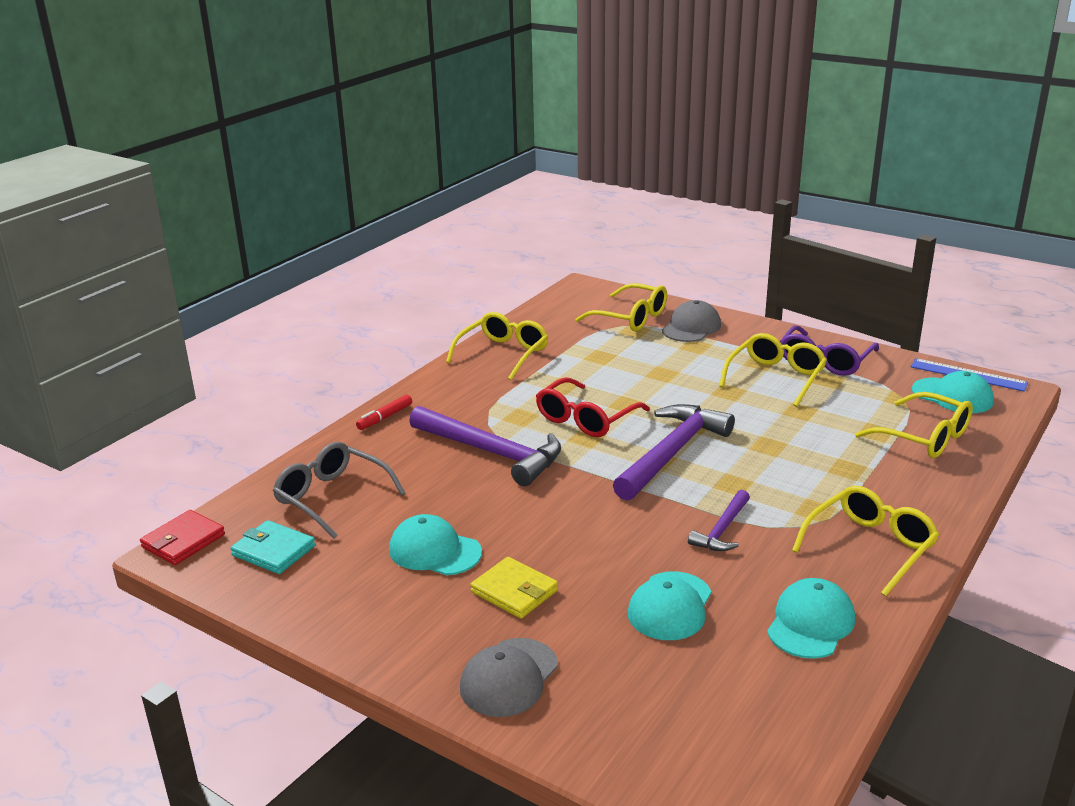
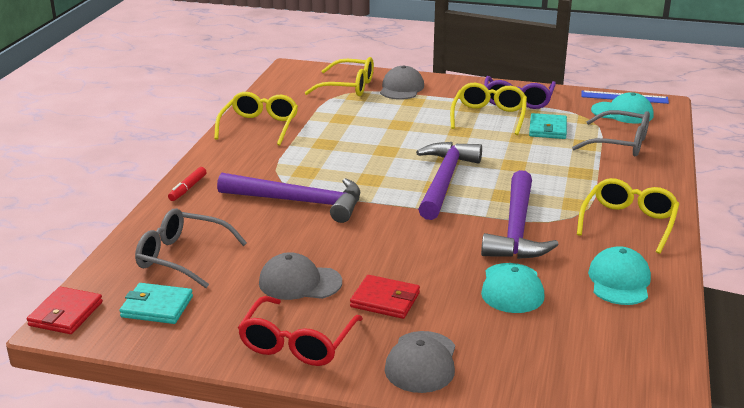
camera: 20 degrees left, 0 degrees up
(434, 551) = (299, 282): turquoise cap -> grey cap
(514, 591) = (385, 300): yellow wallet -> red wallet
(586, 418) = (361, 165): red glasses -> red glasses (298, 342)
(722, 530) = (516, 229): purple hammer -> purple hammer, size x1.89
(840, 404) = (547, 129): none -> turquoise wallet
(923, 437) = (619, 143): yellow glasses -> grey glasses

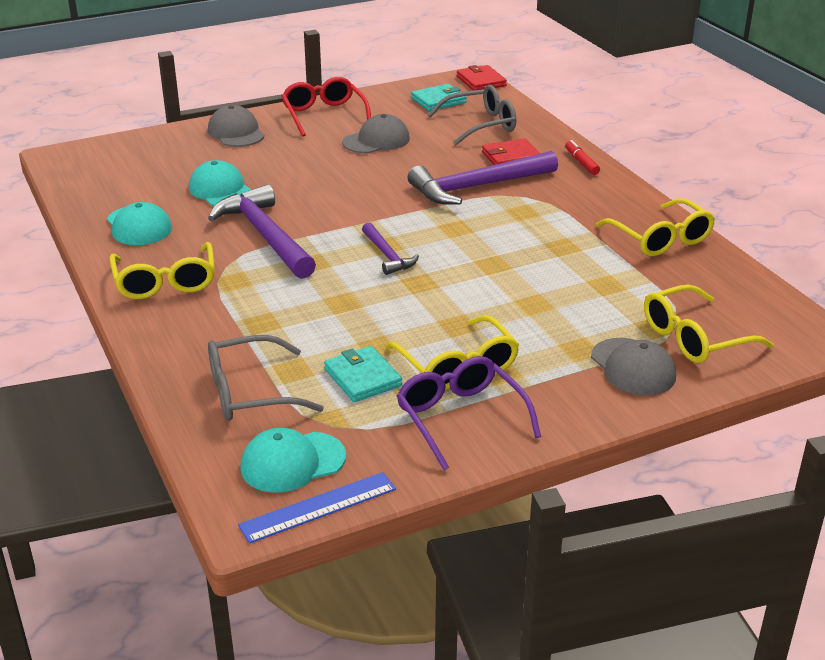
camera: 140 degrees right, 5 degrees up
(385, 300) = (303, 152): red wallet -> red wallet (511, 157)
(444, 181) = (387, 255): purple hammer -> purple hammer, size x0.53

